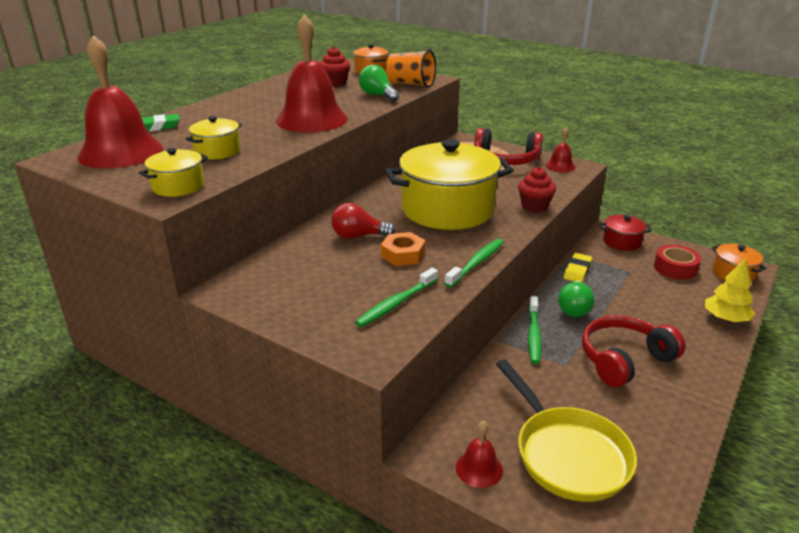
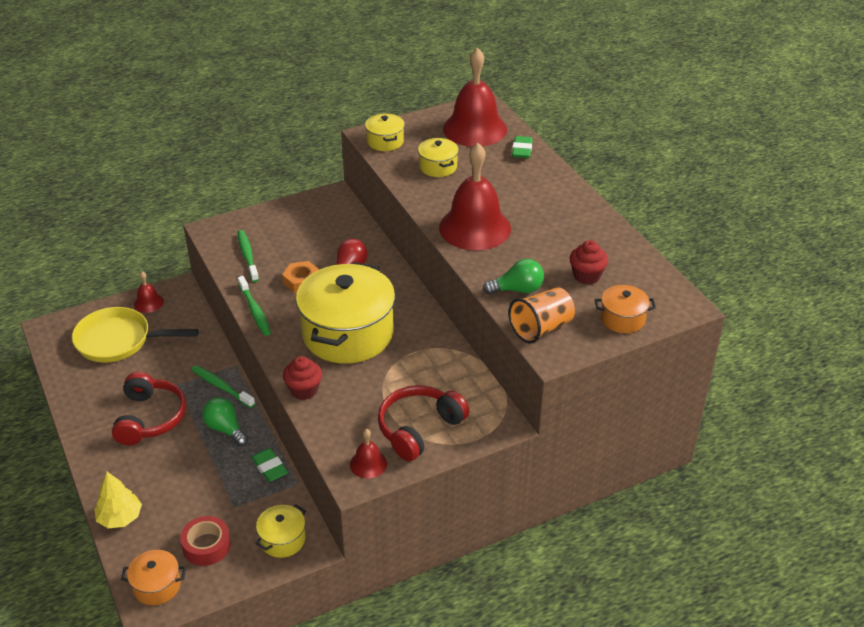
camera: 120 degrees right, 10 degrees up
(577, 271) = (269, 467): yellow eraser -> green eraser
(621, 242) = (282, 540): red pot -> yellow pot

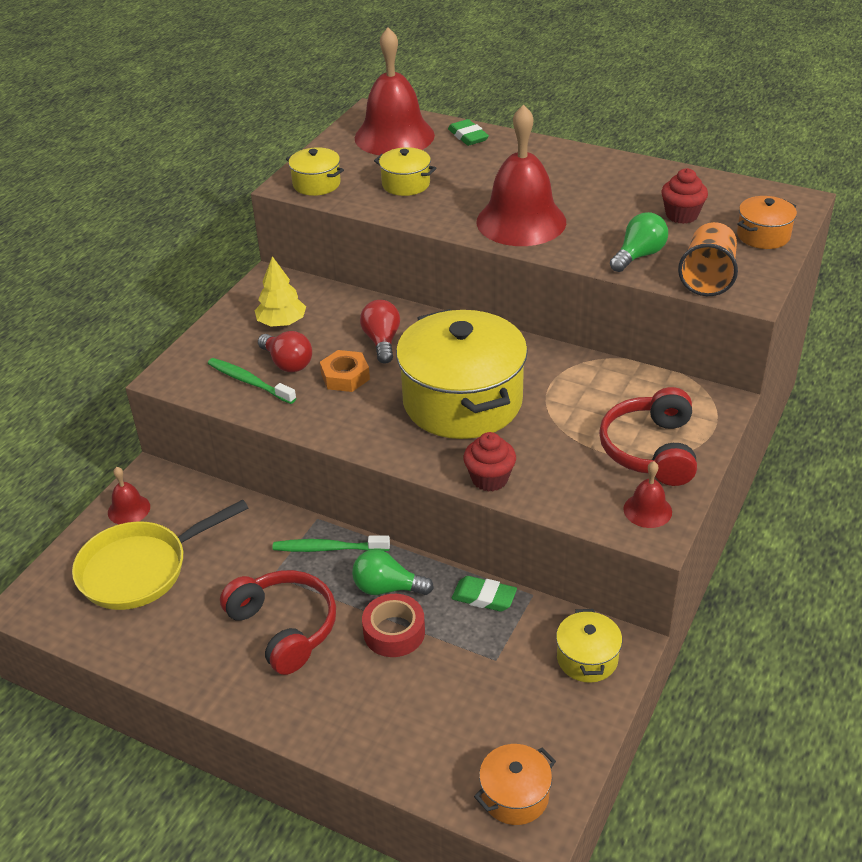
camera: 35 degrees left, 0 degrees up
(120, 518) = (382, 754): yellow tree -> yellow tree (282, 322)
(206, 546) = (516, 717): red tape -> red tape (394, 632)
(255, 310) = (331, 431): green toothbrush -> none
(281, 255) = (287, 363): none -> red light bulb

